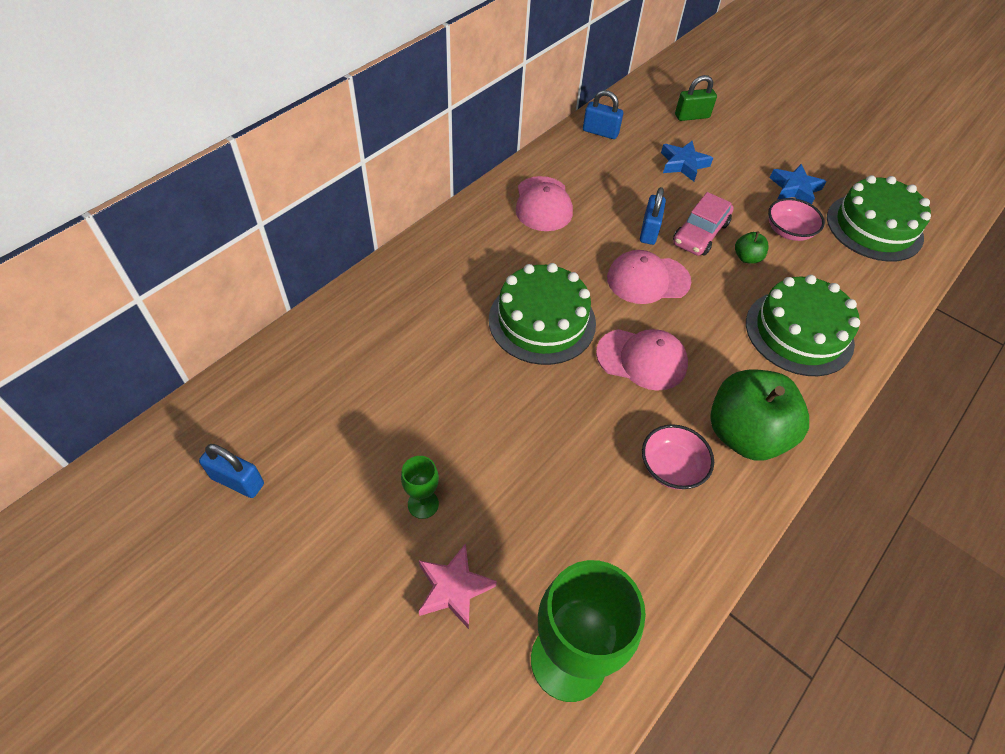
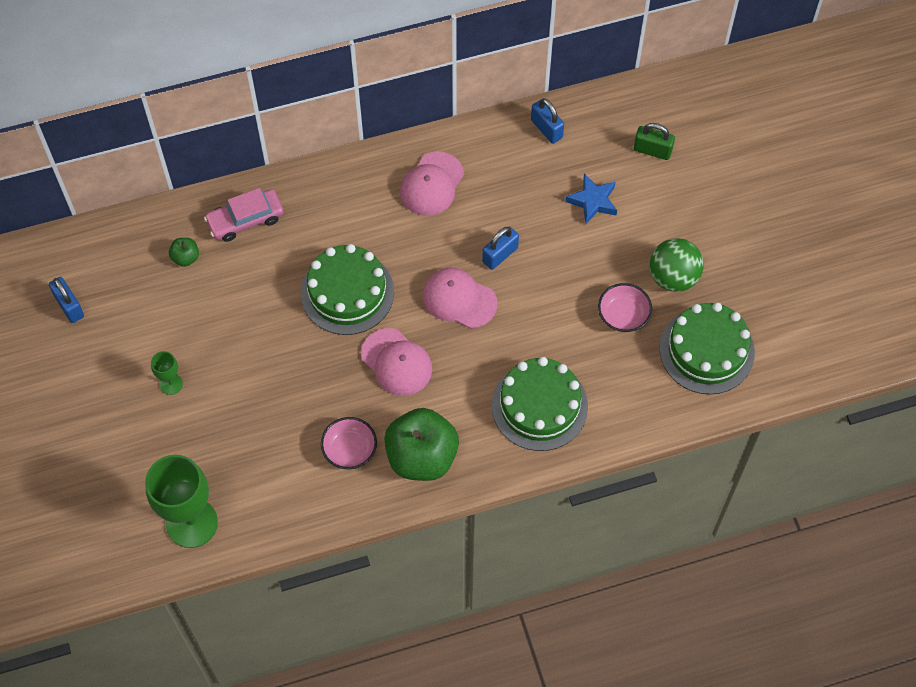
camera: 35 degrees right, 10 degrees up
(454, 588) = (155, 446): pink star -> none
(700, 233) = (542, 279): pink car -> pink car (245, 220)
(747, 258) = (561, 321): green apple -> green apple (185, 257)
(795, 189) = (673, 277): blue star -> green ball

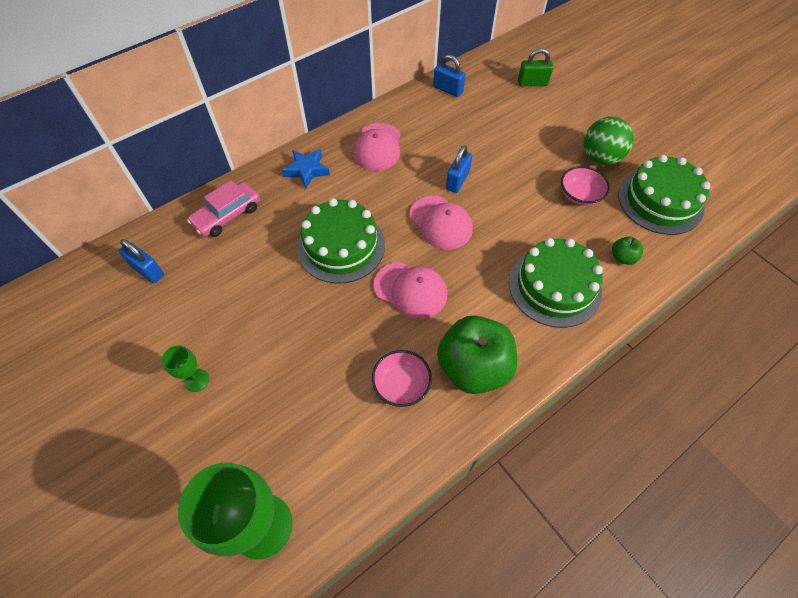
camera: 20 degrees left, 5 degrees down
(69, 306) = (70, 338): blue padlock -> blue padlock (147, 270)
(185, 257) = (180, 261): green apple -> green apple (622, 257)
(459, 299) = (440, 223): pink cap -> pink cap turned 135 degrees counterclockwise
(593, 201) = (509, 125): blue star -> blue star (306, 170)

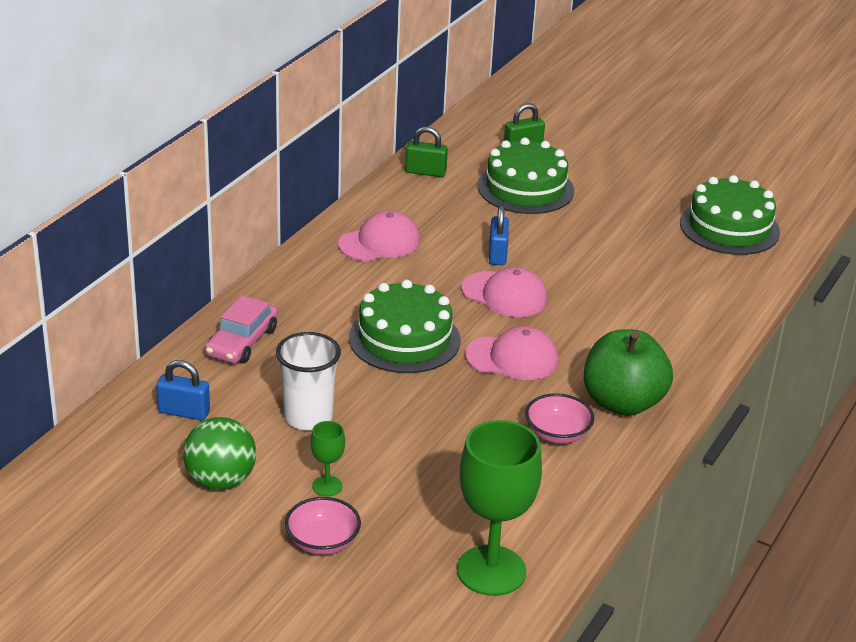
camera: 25 degrees left, 25 degrees down
(226, 303) = (308, 417): none -> white cup
(306, 170) = (308, 281): blue star -> none
(377, 147) = (379, 242): pink cap -> pink cap turned 105 degrees counterclockwise
(448, 89) = (425, 172): blue padlock -> green padlock
(554, 286) = (664, 321): green cake -> green cake (525, 188)
(580, 195) = (642, 240): pink bowl -> pink bowl (322, 542)
(600, 158) = (643, 202): green ball -> green ball (220, 481)
(622, 257) = (718, 282): green apple -> none

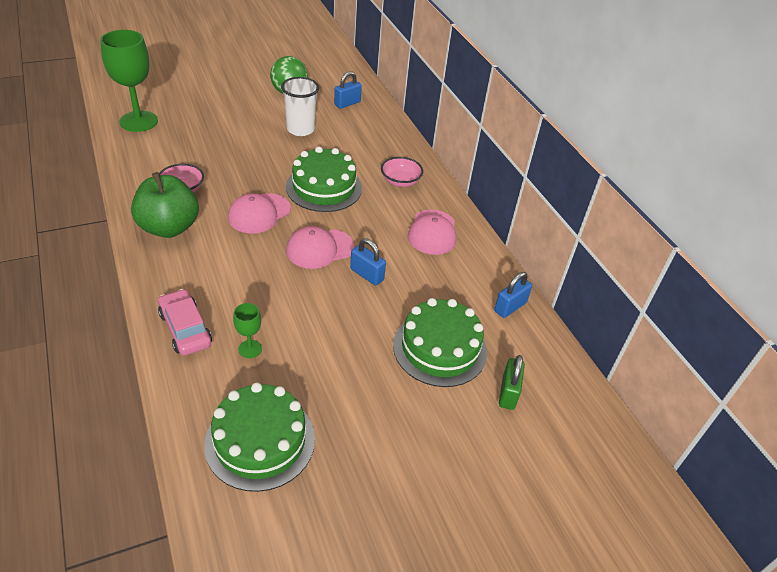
camera: 125 degrees right, 10 degrees up
(242, 342) = (383, 140): pink car -> pink car (185, 329)
(322, 542) = (219, 96): pink bowl -> pink bowl (400, 181)
(327, 486) = (248, 112): green goblet -> green goblet (250, 349)
(425, 172) = (510, 307): green padlock -> blue padlock

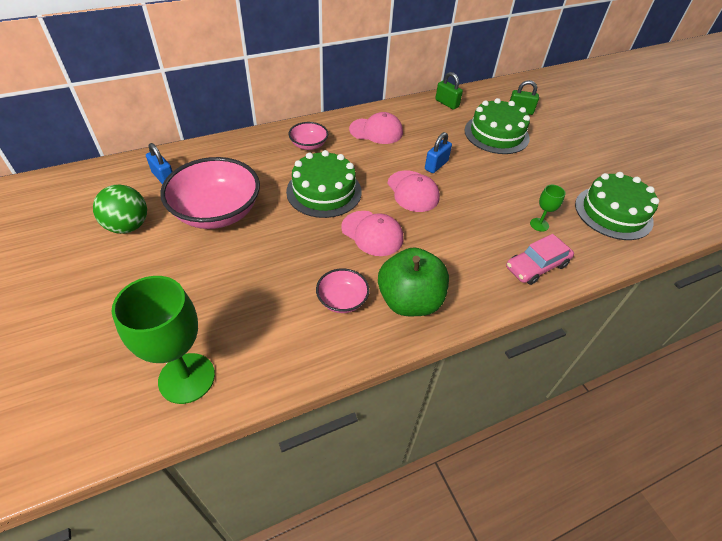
camera: 90 degrees left, 5 degrees up
(300, 129) = (217, 212): white cup -> pink bowl
(510, 307) = (447, 103): blue padlock -> green padlock

